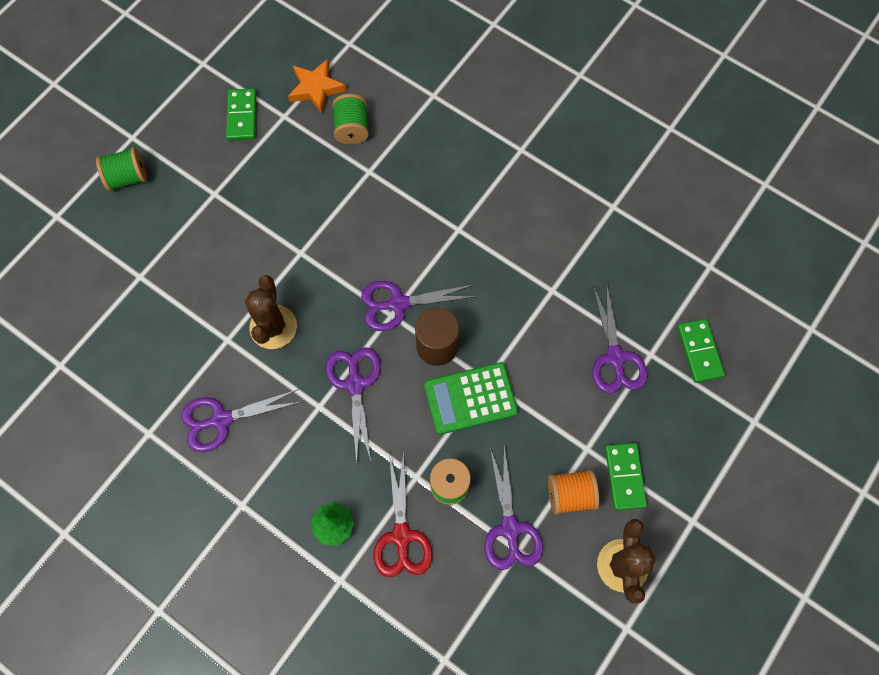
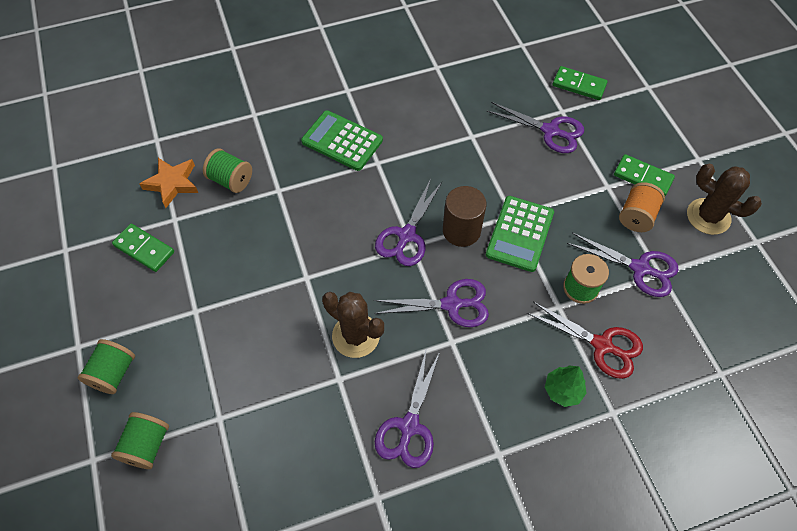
camera: 55 degrees left, 10 degrees down
(88, 243) = (147, 445): none -> green spool
(355, 384) = (452, 304): purple scissors -> purple scissors turned 150 degrees clockwise
(459, 185) = (342, 141): none -> green calculator

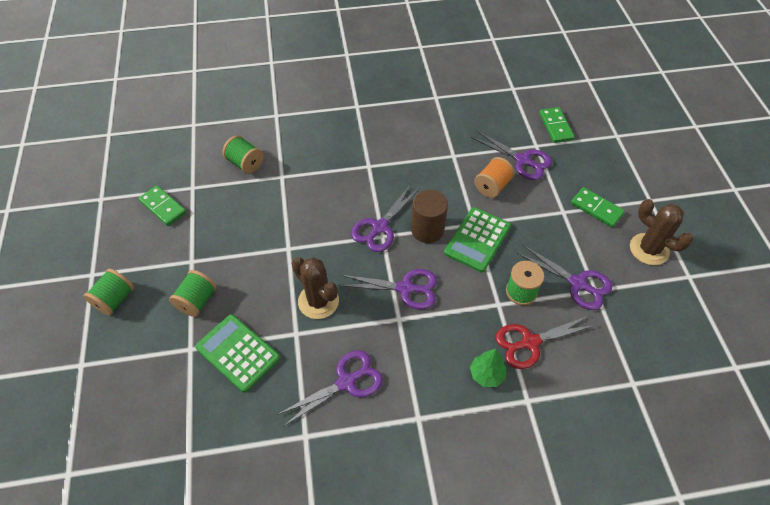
camera: 10 degrees right, 5 degrees down
(147, 445) = (127, 361): green spool -> green spool (197, 301)
(172, 183) = (198, 160): orange star -> none
(342, 141) = (343, 145): green calculator -> green calculator (238, 353)
(409, 426) = (346, 382): purple scissors -> purple scissors turned 150 degrees counterclockwise
(579, 85) = (555, 126): green domino -> green domino turned 45 degrees clockwise
(602, 345) = (530, 342): red scissors -> red scissors turned 120 degrees clockwise
(636, 216) = (583, 240): orange spool -> orange spool (492, 186)

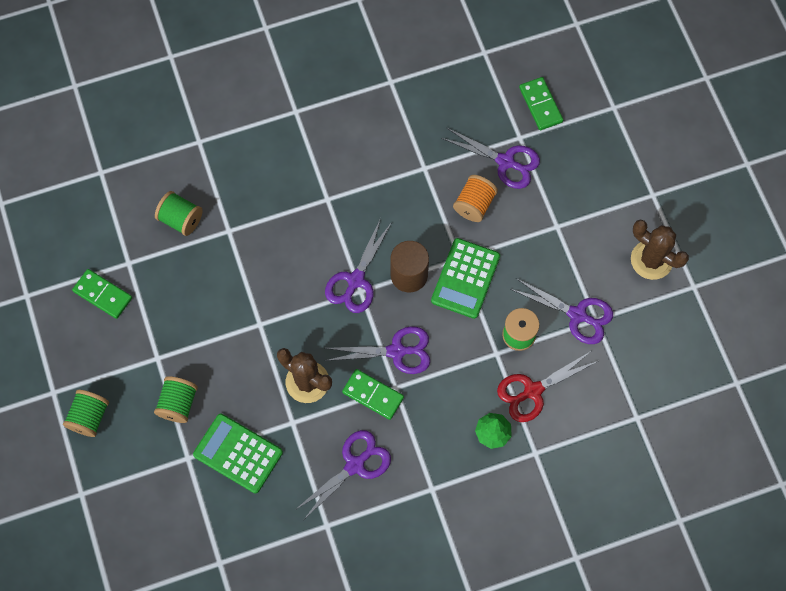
camera: 10 degrees left, 15 degrees up
(596, 208) = (593, 216): green domino -> green domino (373, 395)

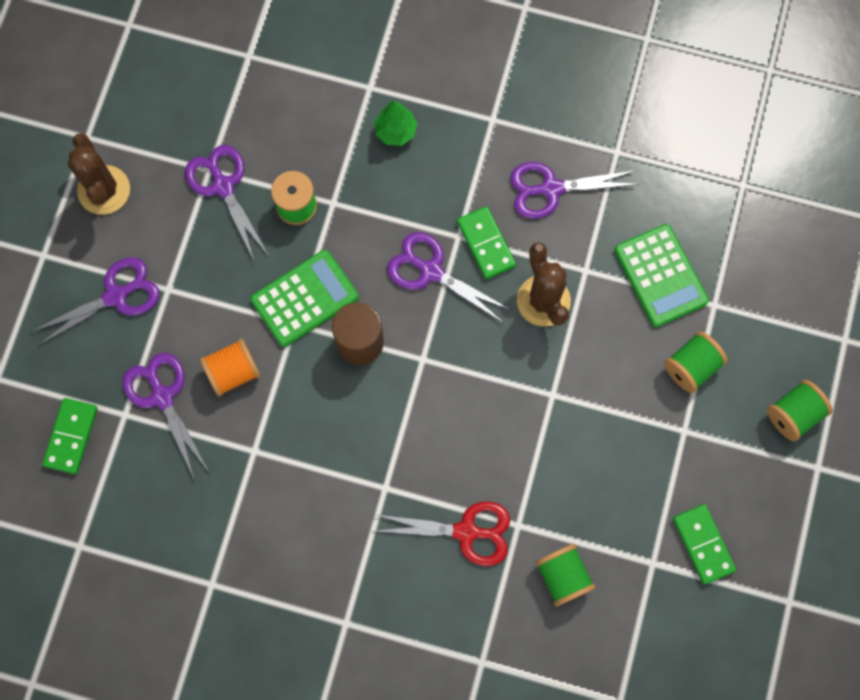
camera: 145 degrees left, 5 degrees up
(355, 280) = (419, 374): purple scissors -> purple scissors (116, 296)
(532, 391) = (326, 144): red scissors -> red scissors (466, 532)

